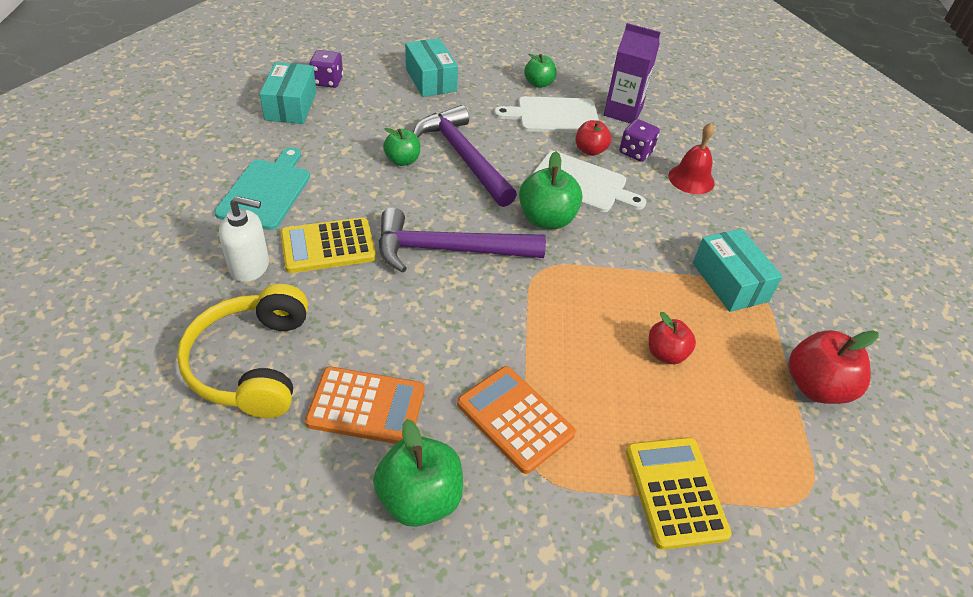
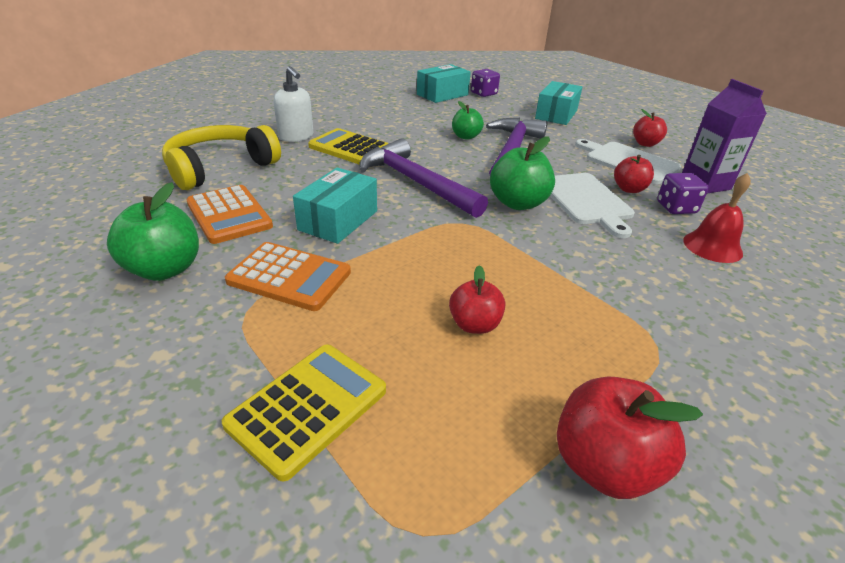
camera: 50 degrees right, 10 degrees down
(266, 191) = (362, 117): turquoise cutting board -> none
(515, 419) = (289, 277): orange calculator -> orange calculator turned 105 degrees clockwise
(538, 83) = (645, 144): green apple -> red apple
(729, 282) = (634, 325): turquoise box -> turquoise box (338, 220)

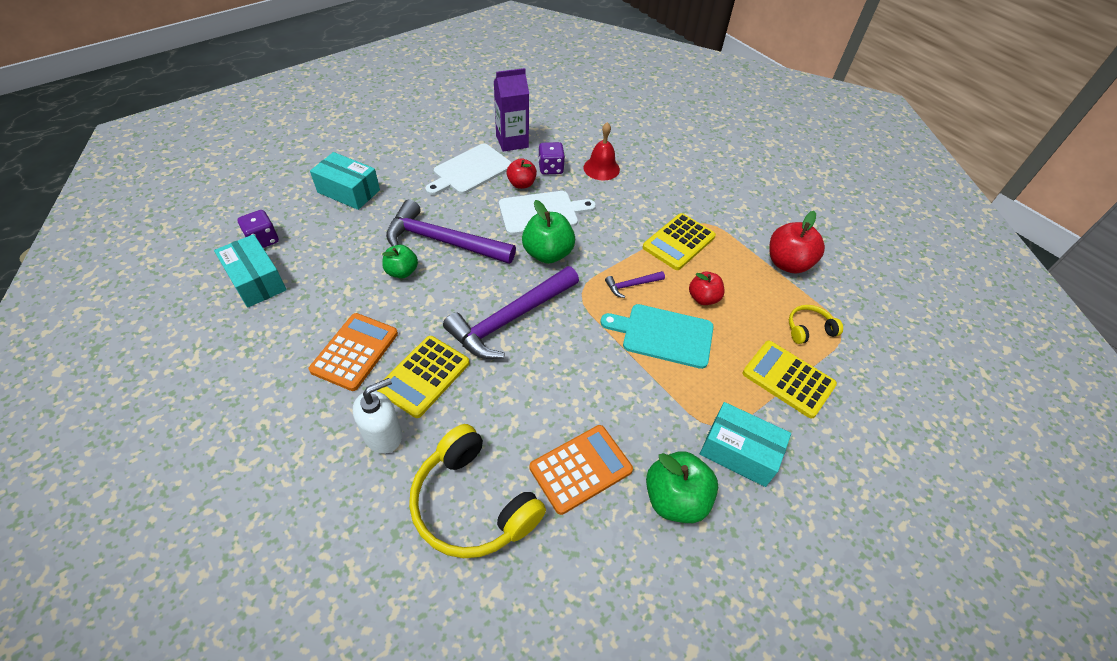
camera: 90 degrees left, 15 degrees up
(289, 277) = (671, 404): orange calculator -> orange calculator (355, 352)
(338, 220) = (584, 377): turquoise box -> turquoise box (739, 452)
(399, 279) = (663, 335): none -> turquoise cutting board
(422, 466) = (809, 329): none -> yellow headphones
(484, 259) = (631, 285): none -> purple hammer
(591, 310) = (678, 242): none -> yellow calculator
(645, 144) = (433, 150): red apple -> none

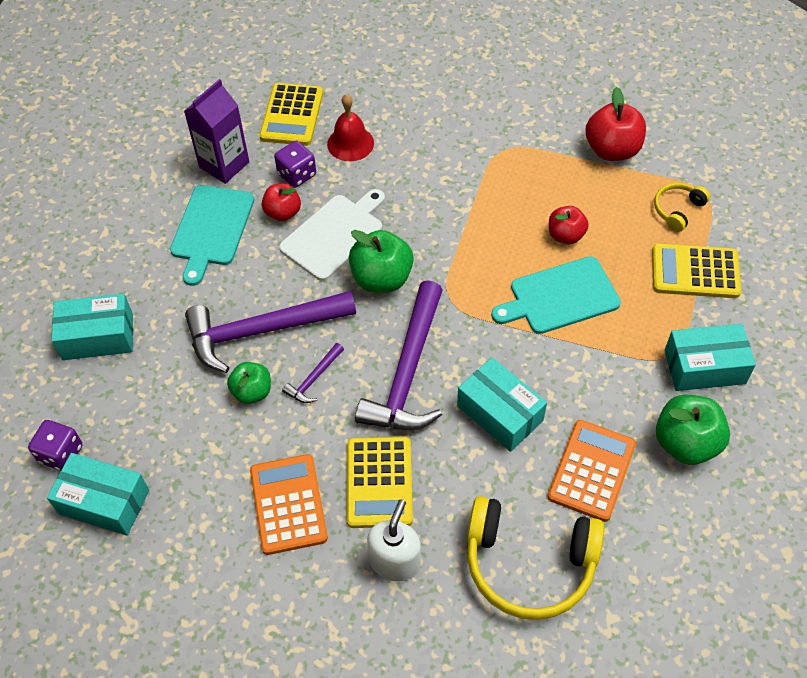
camera: 30 degrees left, 5 degrees up
(470, 170) = (211, 229): white cutting board -> turquoise cutting board
(549, 384) = (500, 413): none -> turquoise box
(631, 285) = (490, 262): purple hammer -> purple hammer (314, 379)
(678, 242) = (497, 187): yellow calculator -> yellow calculator (292, 115)

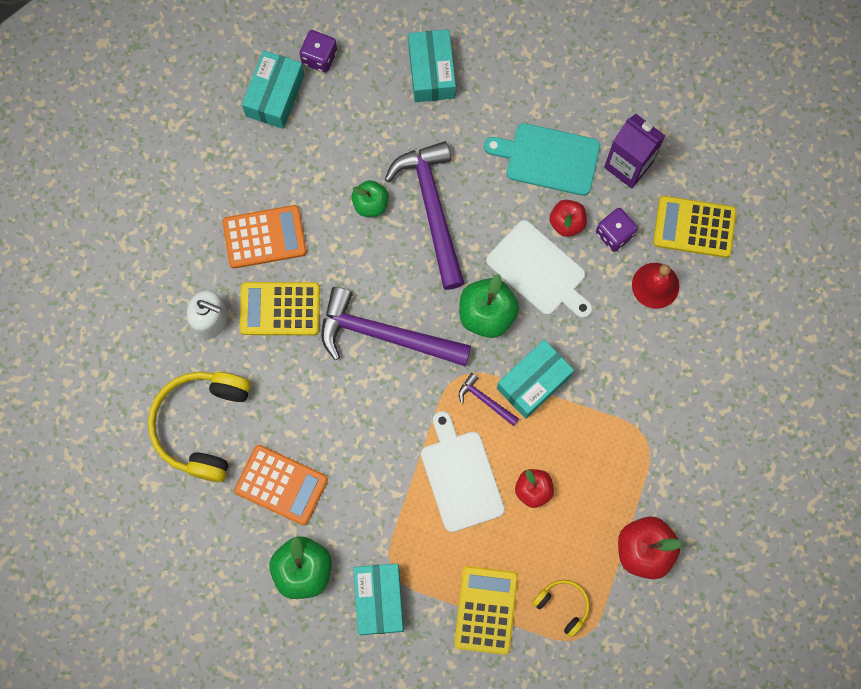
camera: 90 degrees right, 20 degrees up
(314, 379) = (381, 255): purple hammer -> purple hammer (485, 400)
(500, 413) = (340, 412): turquoise box -> turquoise box (533, 382)
(560, 297) = (461, 477): turquoise cutting board -> white cutting board

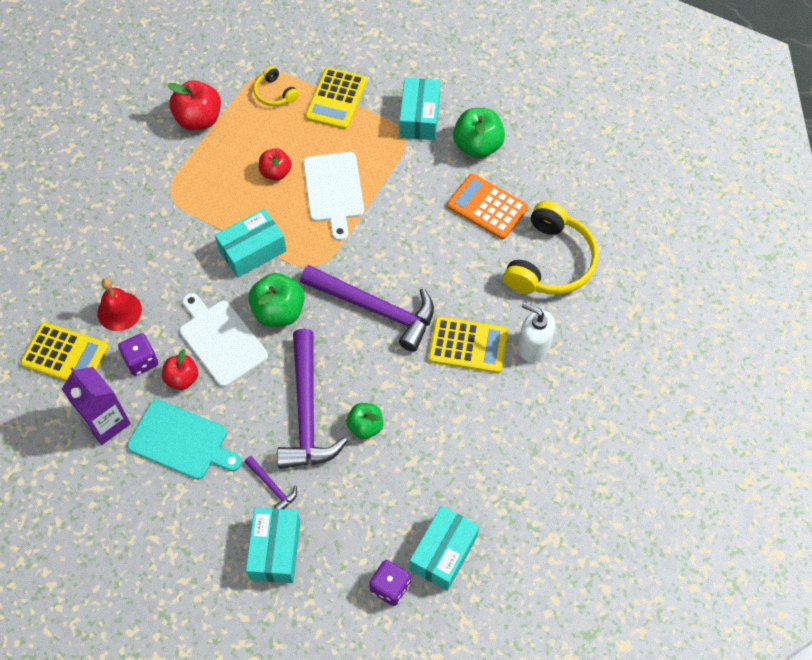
camera: 170 degrees left, 15 degrees down
(264, 237) = (473, 412): orange calculator -> none
(485, 400) = (298, 243): purple hammer -> purple hammer (272, 486)

